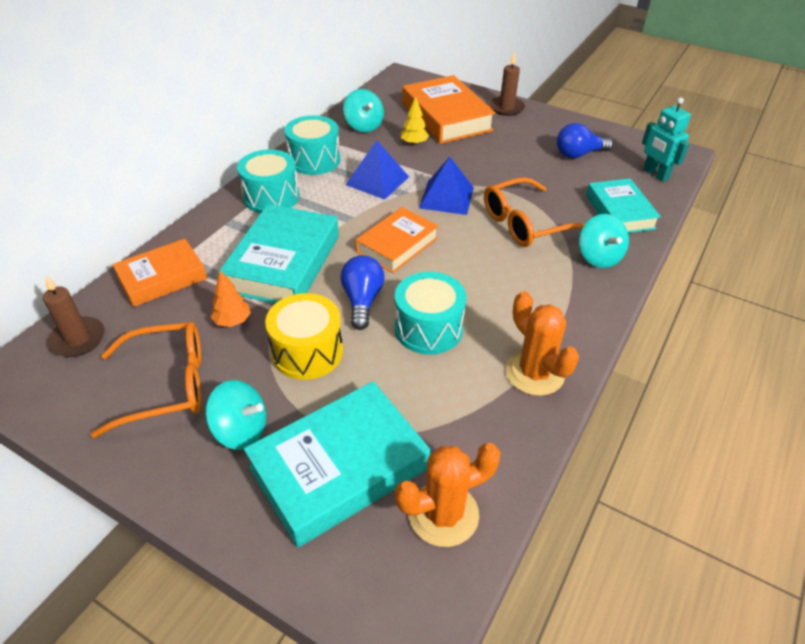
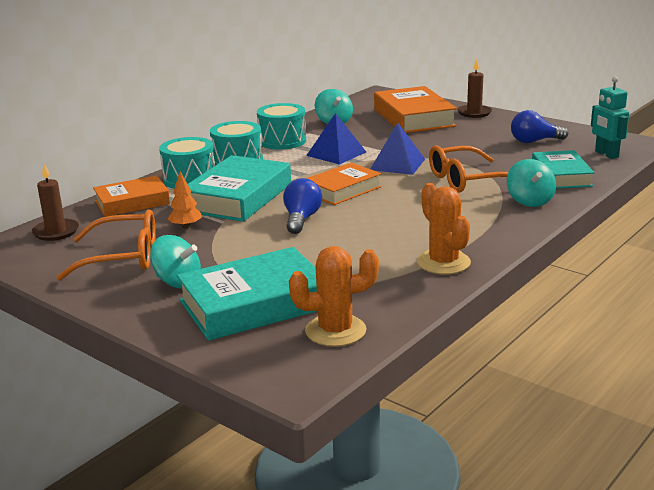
camera: 10 degrees right, 20 degrees down
(307, 352) = (245, 244): yellow drum -> none
(414, 143) = (378, 133): yellow tree -> none
(428, 328) = (355, 236): turquoise drum -> turquoise drum (189, 179)

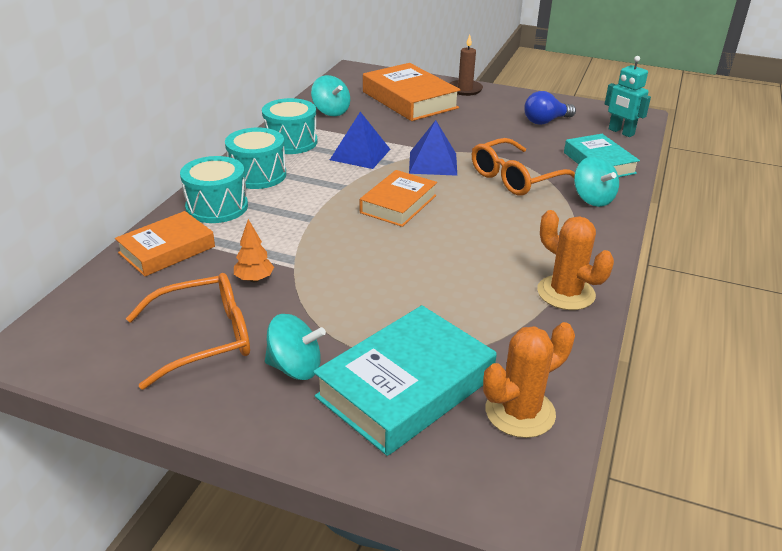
camera: 20 degrees left, 10 degrees up
(56, 232) = (94, 309): brown candle -> none
(238, 197) = (289, 227): turquoise book -> none
(301, 219) = (380, 251): blue light bulb -> none

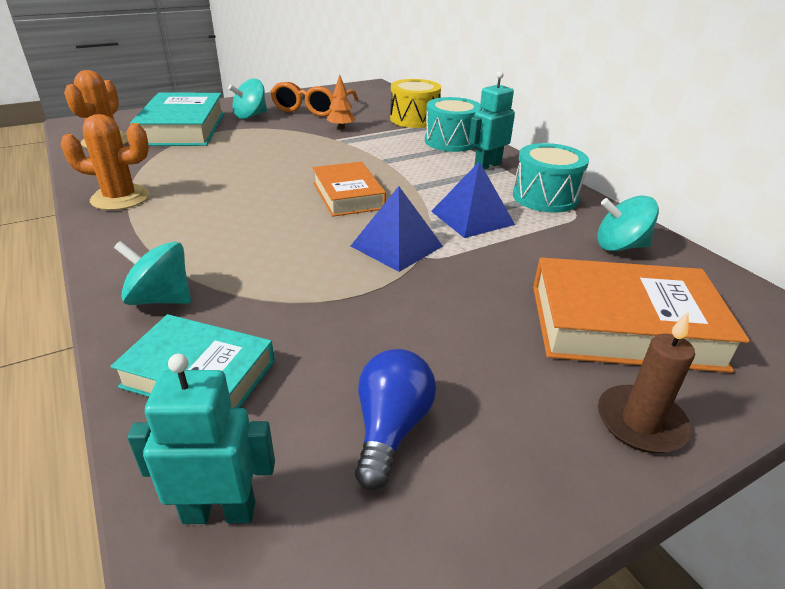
camera: 130 degrees right, 0 degrees up
(167, 250) = (414, 119): orange book -> yellow drum
(257, 175) = (487, 165): turquoise drum -> turquoise robot
(514, 178) = (286, 276): orange glasses -> none

